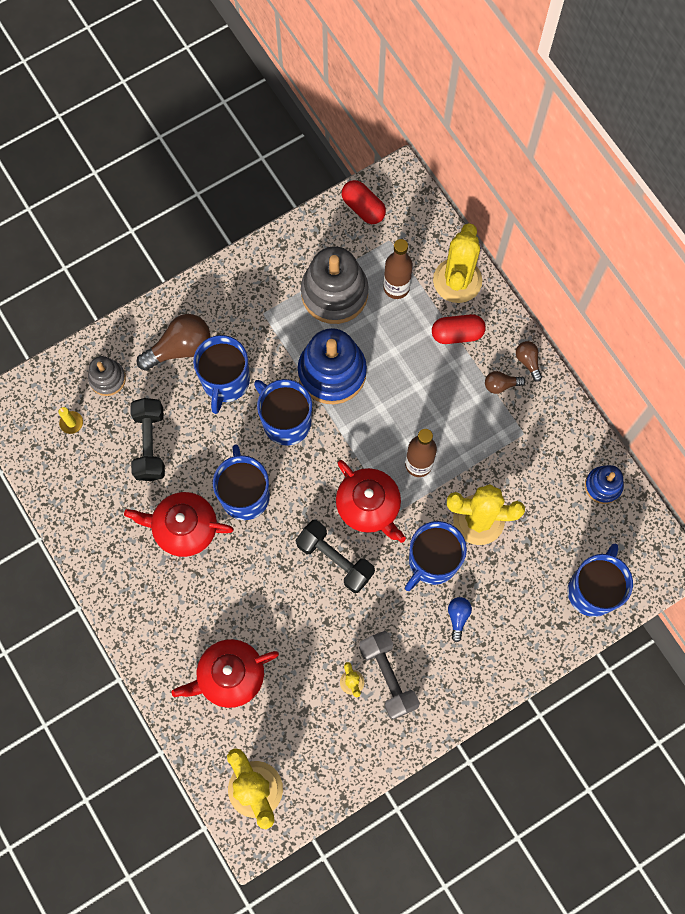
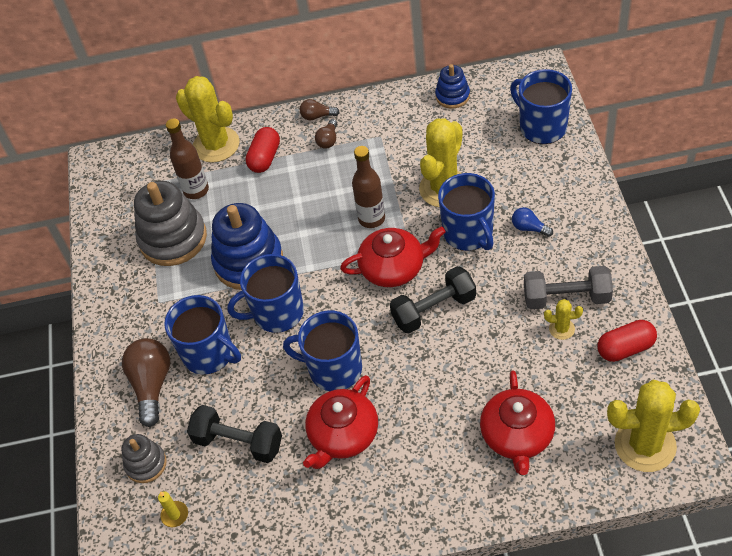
camera: 60 degrees left, 20 degrees down
(363, 208) = (106, 194): red capsule -> red capsule (625, 348)

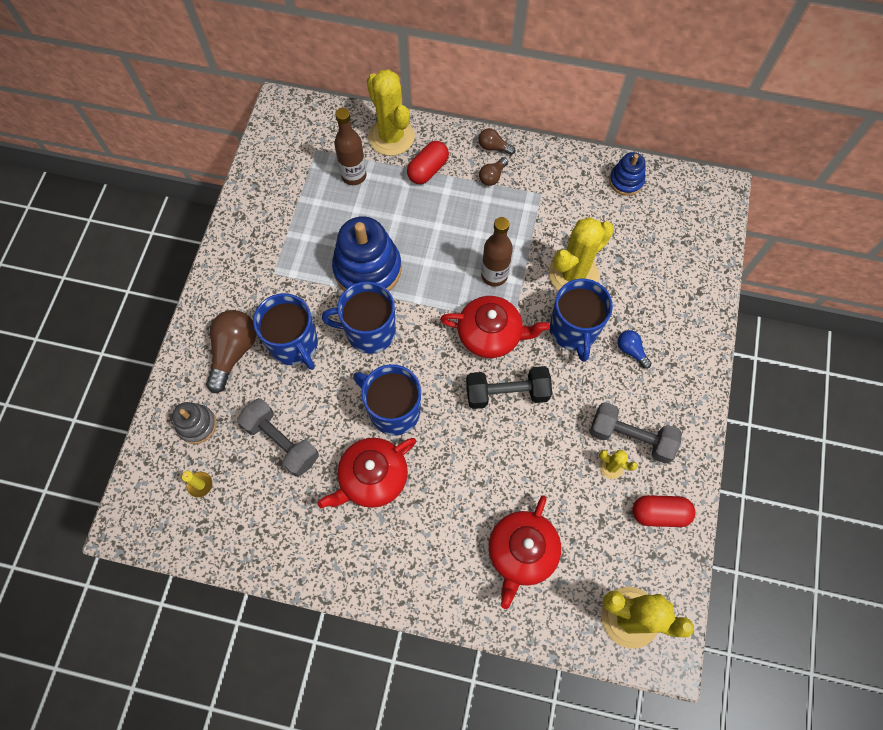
camera: 15 degrees right, 15 degrees up
(173, 239) = (313, 215): grey stacking toy -> none
(238, 442) = (281, 442): black dumbbell -> grey dumbbell
(542, 127) = (693, 251): blue mug -> none

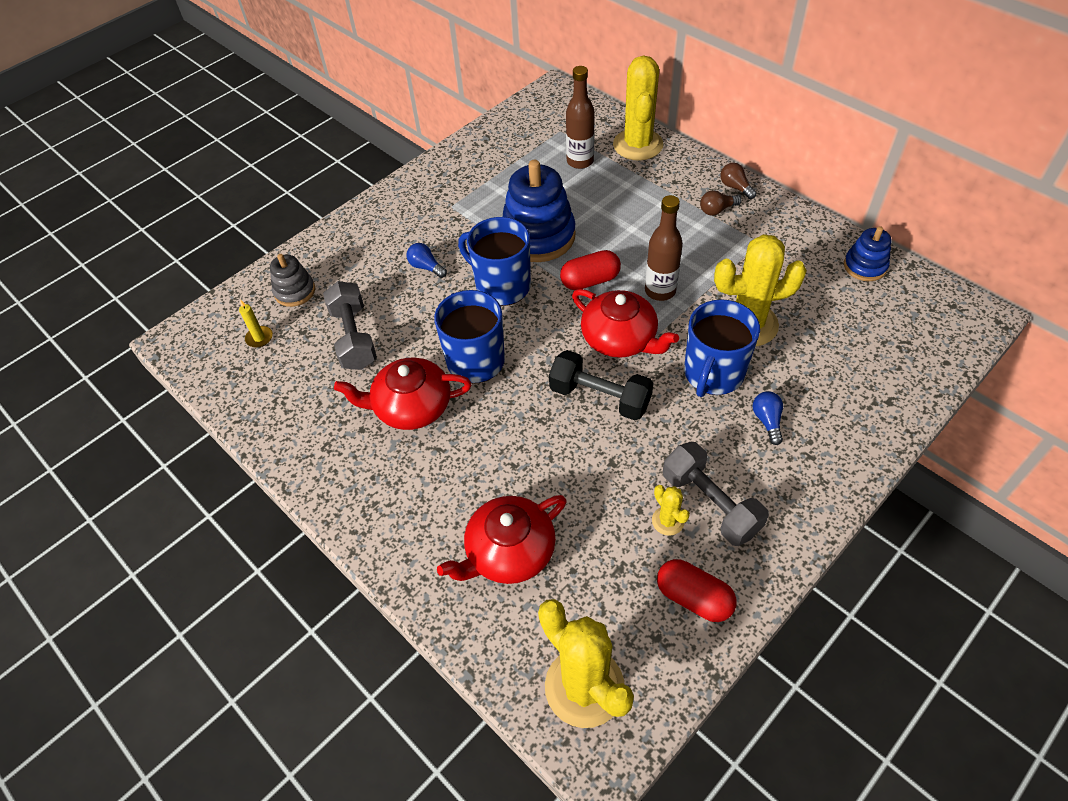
camera: 35 degrees right, 15 degrees down
(234, 352) = (370, 250): brown light bulb -> none
(294, 344) = (426, 267): blue mug -> blue light bulb
(428, 170) = (655, 182): red capsule -> red capsule (590, 281)

